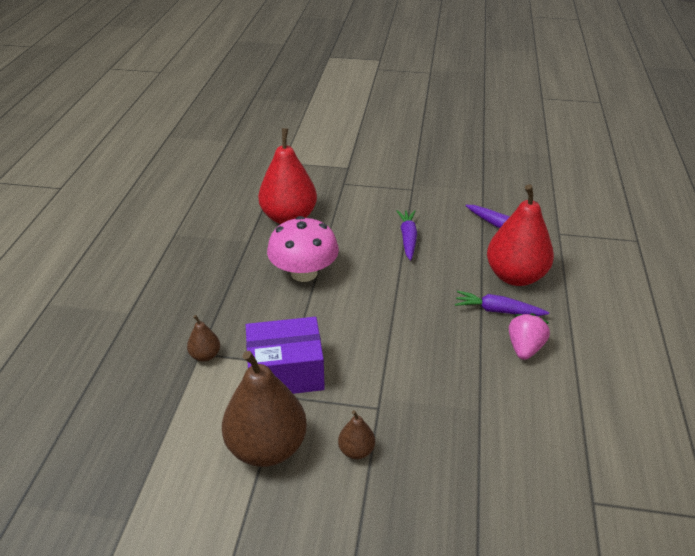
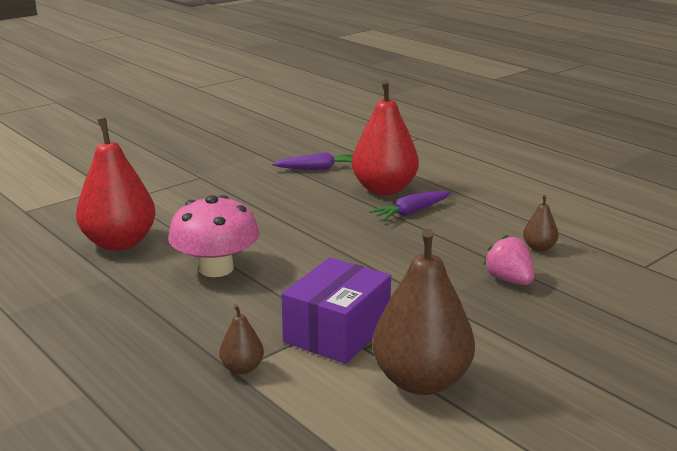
camera: 50 degrees left, 15 degrees down
(356, 450) = (483, 337): brown pear -> brown pear (539, 248)
(408, 238) = (261, 206): purple carrot -> none
(524, 348) = (467, 221): pink strawberry -> pink strawberry (509, 280)

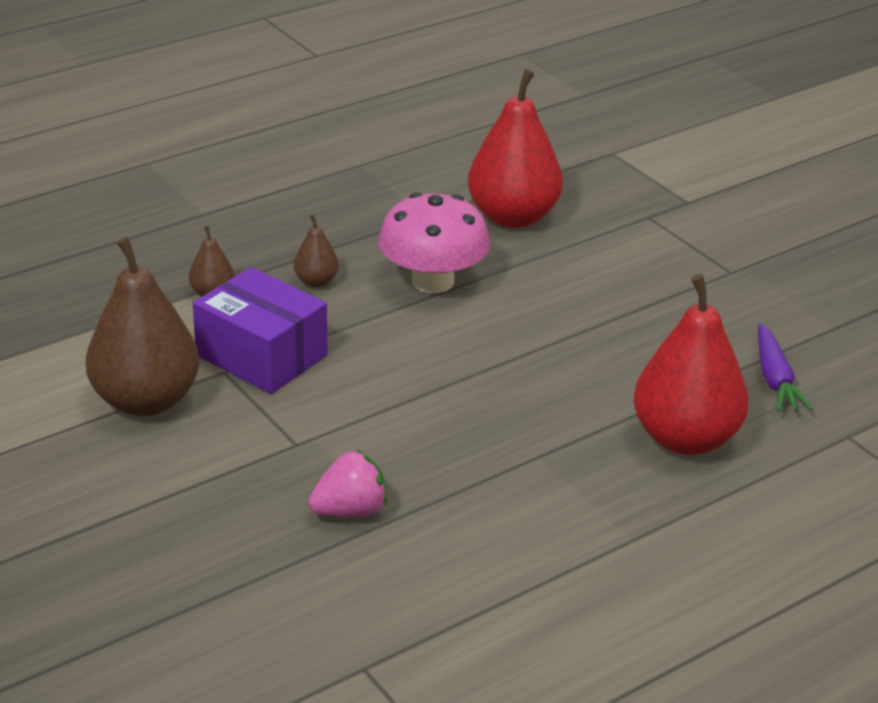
camera: 95 degrees right, 10 degrees up
(411, 212) = (591, 455): purple carrot -> none
(539, 248) = (447, 564): brown pear -> brown pear (316, 281)

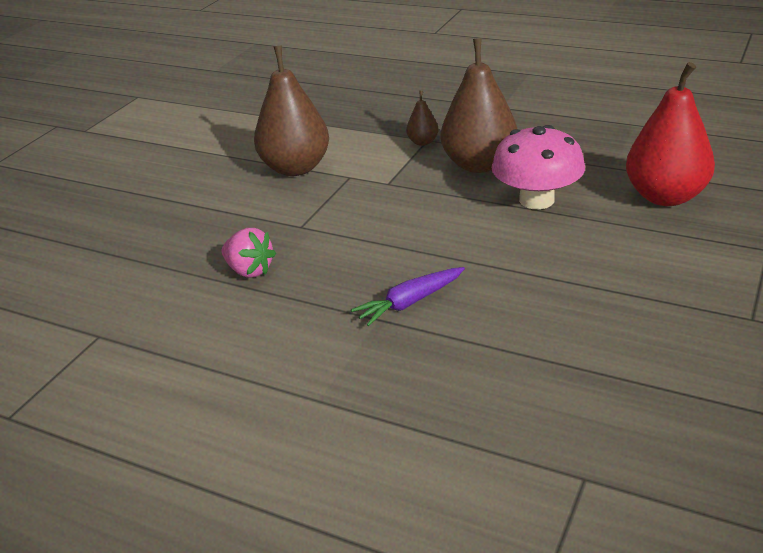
camera: 65 degrees right, 0 degrees up
(261, 356) = (378, 180): purple box -> none
(316, 281) = (479, 164): brown pear -> brown pear, size x2.23
(685, 439) = (473, 380): red pear -> none
(775, 379) = (619, 400): purple carrot -> purple carrot (409, 302)

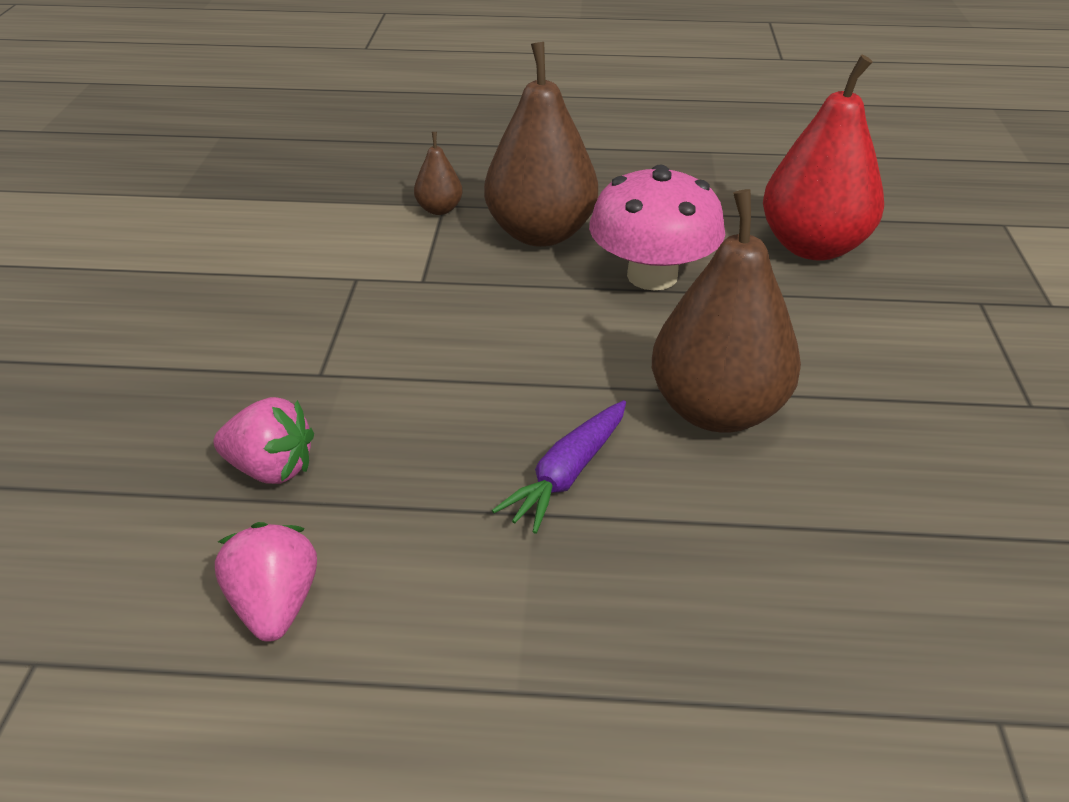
camera: 25 degrees left, 5 degrees up
(219, 335) = (275, 605): none -> pink strawberry
(296, 168) = (260, 275): brown pear -> brown pear (717, 410)

